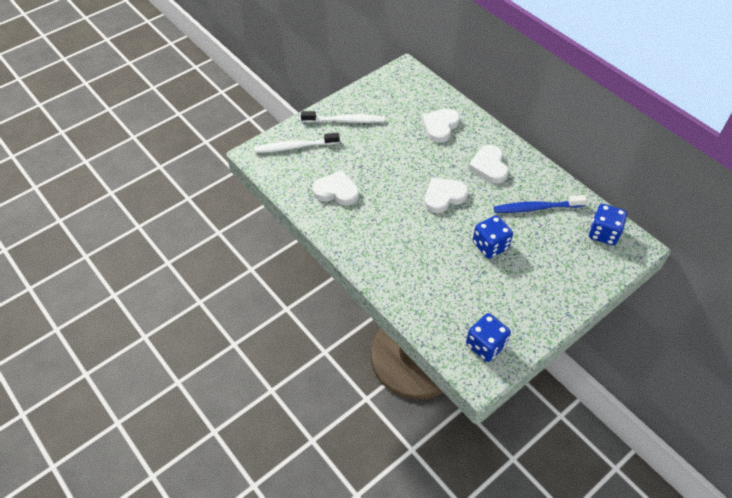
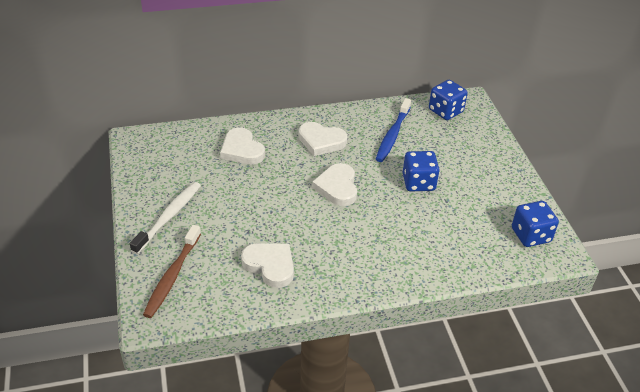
camera: 65 degrees left, 10 degrees down
(295, 147) = (172, 276): white toothbrush -> brown toothbrush
(336, 191) = (270, 265): white heart -> white heart turned 90 degrees clockwise

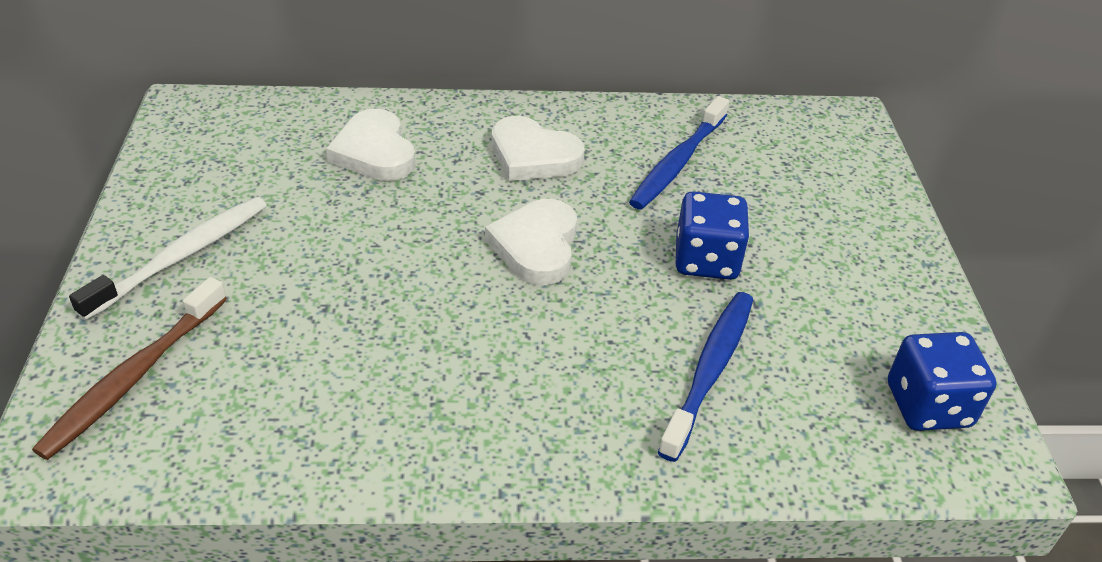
camera: 10 degrees right, 0 degrees up
(270, 265) = (342, 385): white heart -> none
(433, 234) = (710, 371): none -> blue toothbrush
(445, 111) = (796, 132): blue dice -> none

